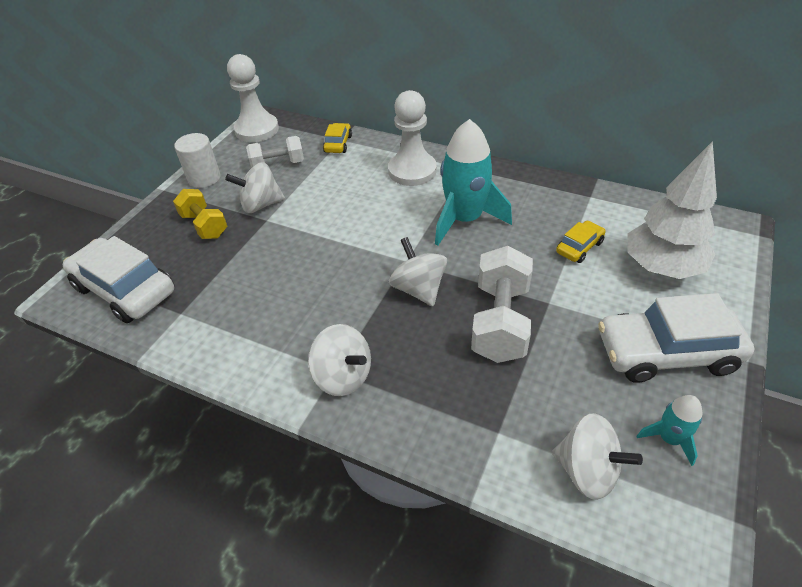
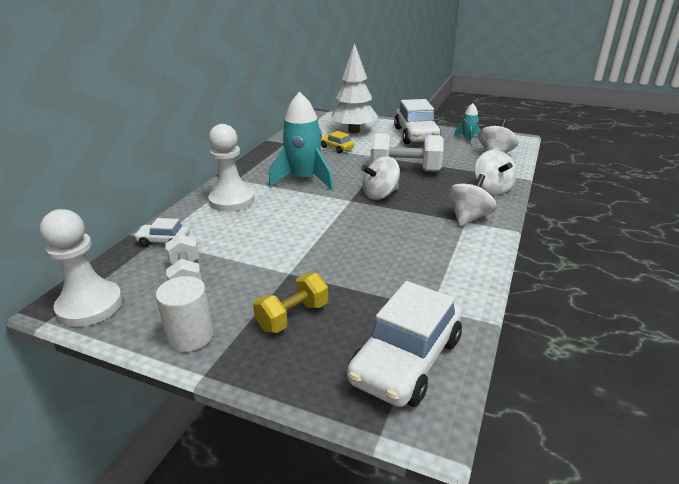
camera: 95 degrees left, 15 degrees down
(261, 205) = (262, 280): white spinning top -> white spinning top (492, 188)
(338, 144) = (164, 241): yellow car -> white car

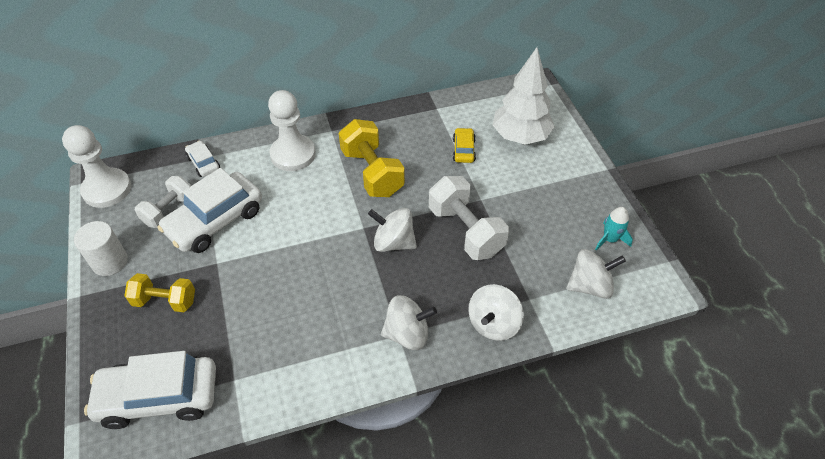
camera: 50 degrees right, 20 degrees up
(304, 180) = (372, 172): turquoise rocket -> yellow dumbbell
(416, 135) = (568, 190): white car -> white car (215, 221)

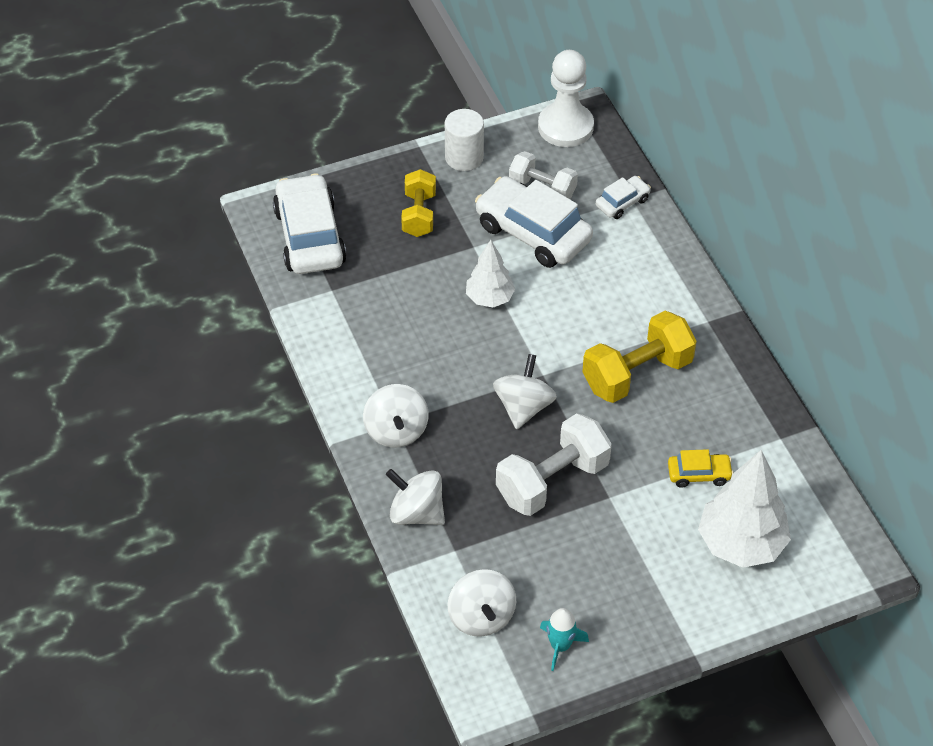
camera: 85 degrees right, 0 degrees up
(277, 256) = (489, 298): none -> white tree
(293, 154) = (654, 287): white pawn -> none

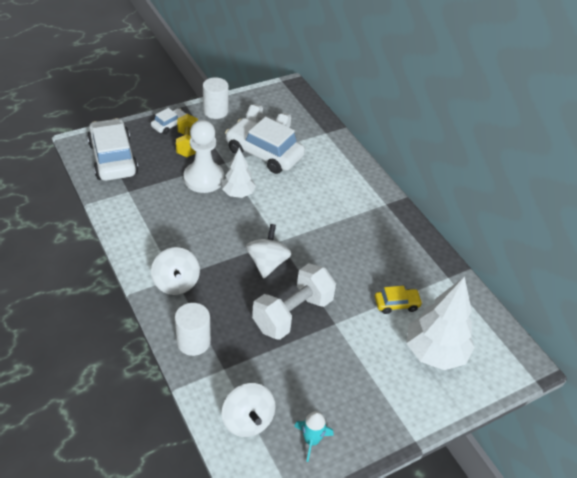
camera: 10 degrees left, 5 degrees down
(416, 513) = (193, 342): white spinning top -> white cylinder
(565, 127) = (279, 94): white pawn -> white pawn (204, 178)
(622, 202) = (320, 135): white car -> white car (169, 125)
(637, 374) = (344, 238): yellow dumbbell -> none

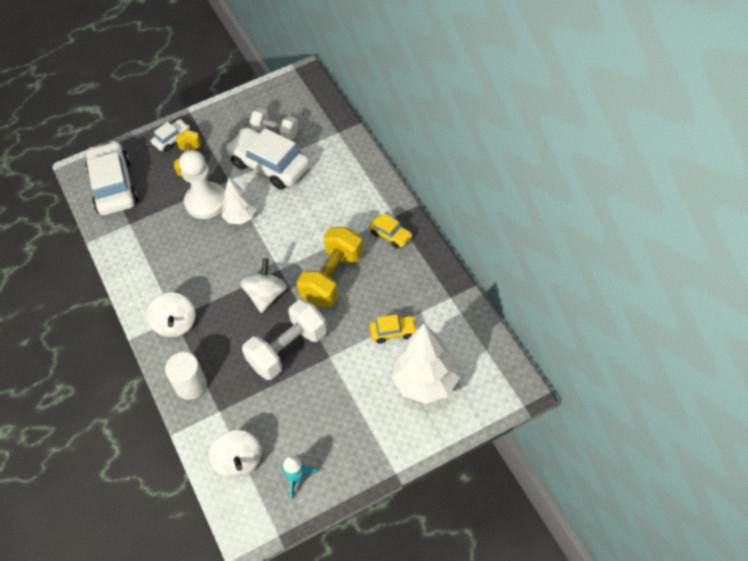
camera: 10 degrees right, 10 degrees up
(215, 111) = (221, 116): white cylinder -> none
(332, 252) = (332, 277): none -> yellow dumbbell
(384, 219) = (390, 235): none -> yellow car

